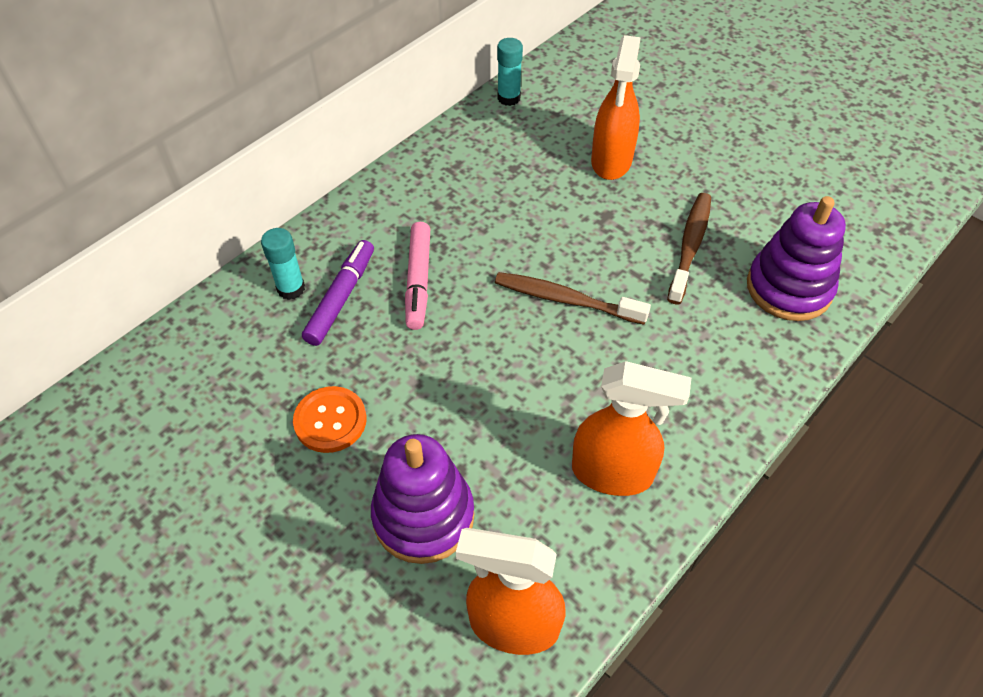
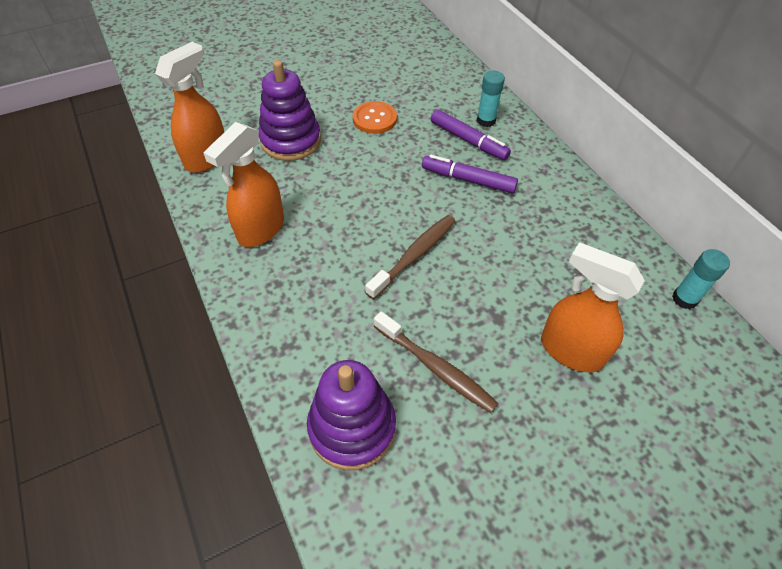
camera: 110 degrees right, 0 degrees up
(418, 281) = (468, 180): pink marker -> purple marker

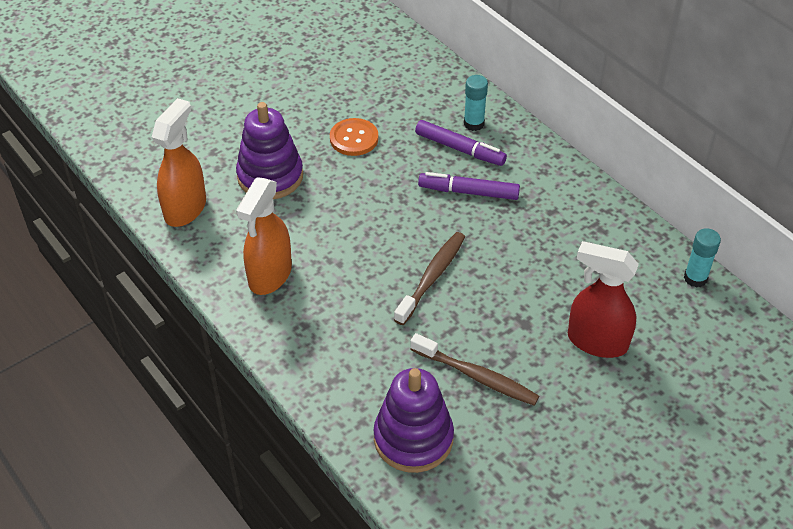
camera: 10 degrees left, 5 degrees down
(570, 350) = (596, 341): orange spray bottle -> red spray bottle

